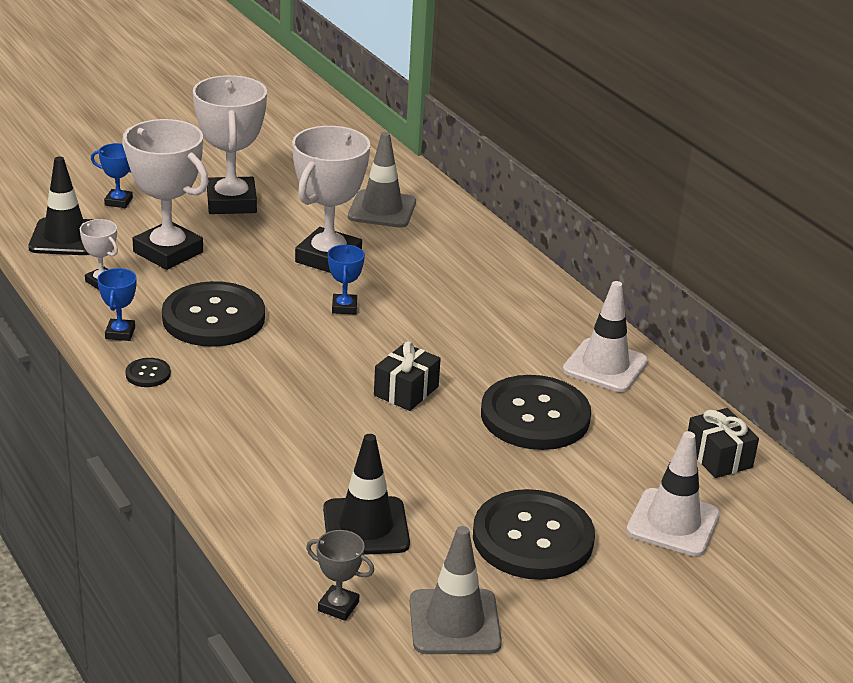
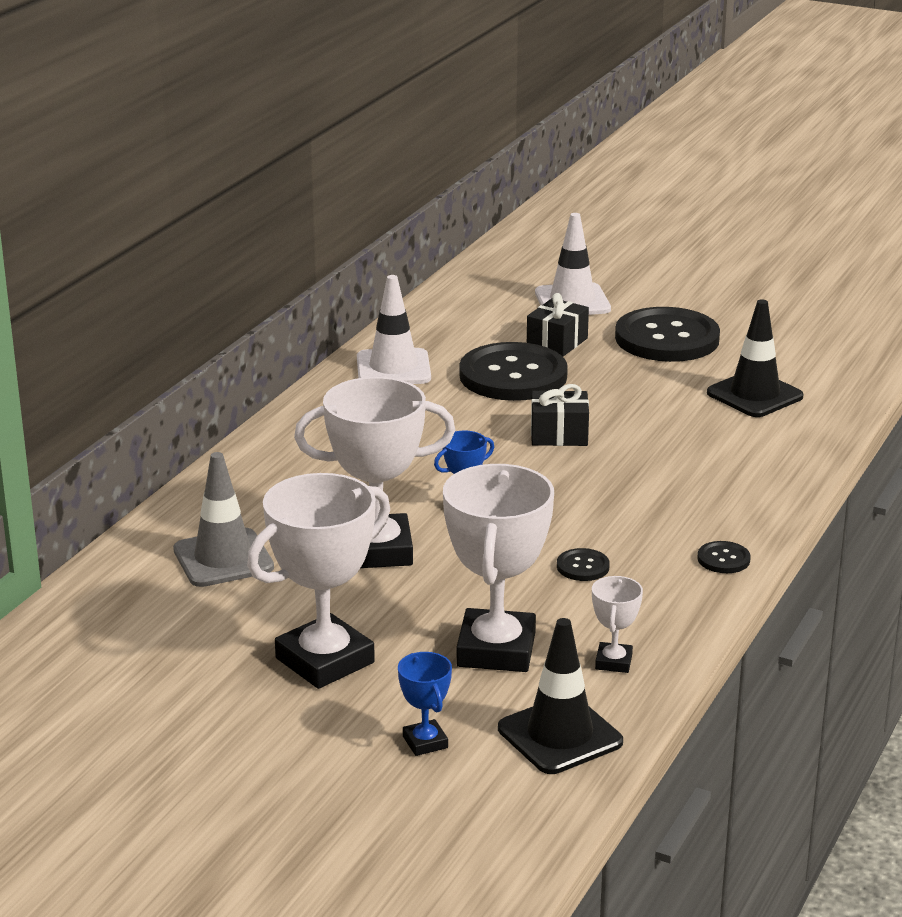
camera: 120 degrees left, 5 degrees down
(120, 333) = (685, 604): blue trophy -> none
(213, 318) = (583, 566): black button -> black button, size x0.41
(338, 606) = (847, 378): grey trophy -> none
(454, 622) = (794, 339): grey traffic cone -> none
(718, 457) = (465, 303): black gift -> black gift (557, 342)

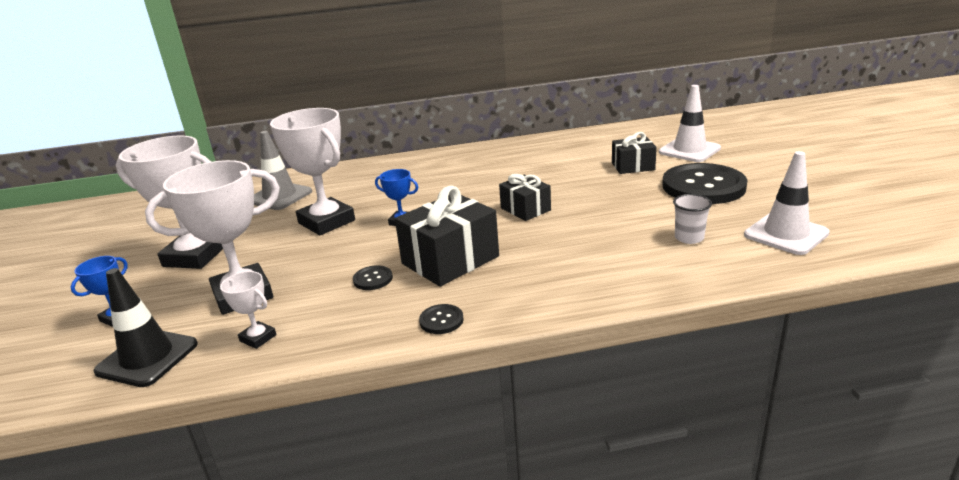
camera: 55 degrees right, 0 degrees up
(393, 368) = (527, 150): white traffic cone -> white traffic cone (786, 234)
(513, 376) = (572, 173): black button -> none
(609, 514) = (450, 260): none -> black gift
(613, 662) = (258, 338): white trophy -> white trophy turned 60 degrees clockwise
(754, 395) = (689, 238): black traffic cone -> white cup

